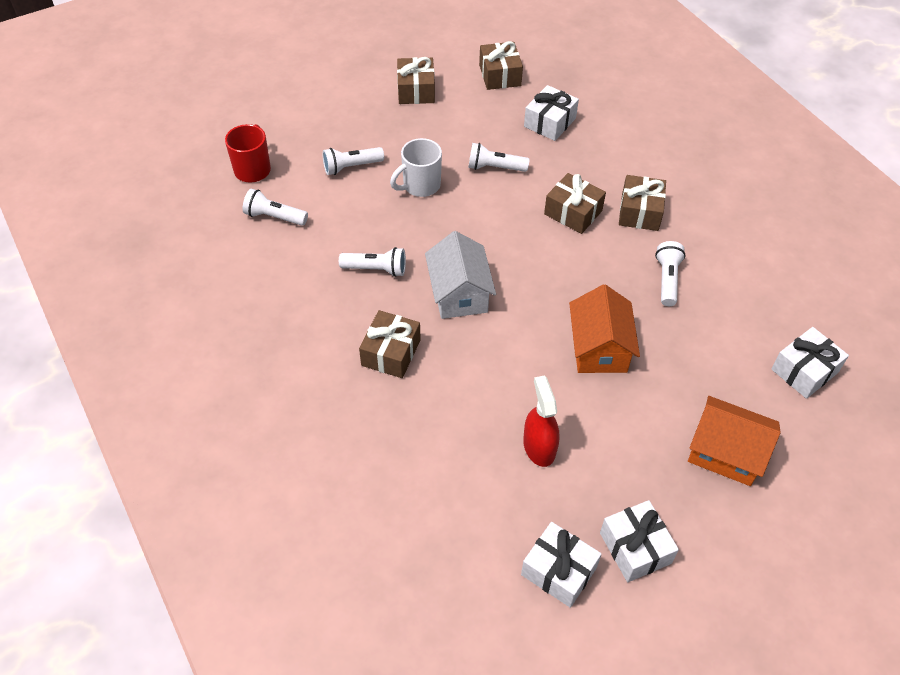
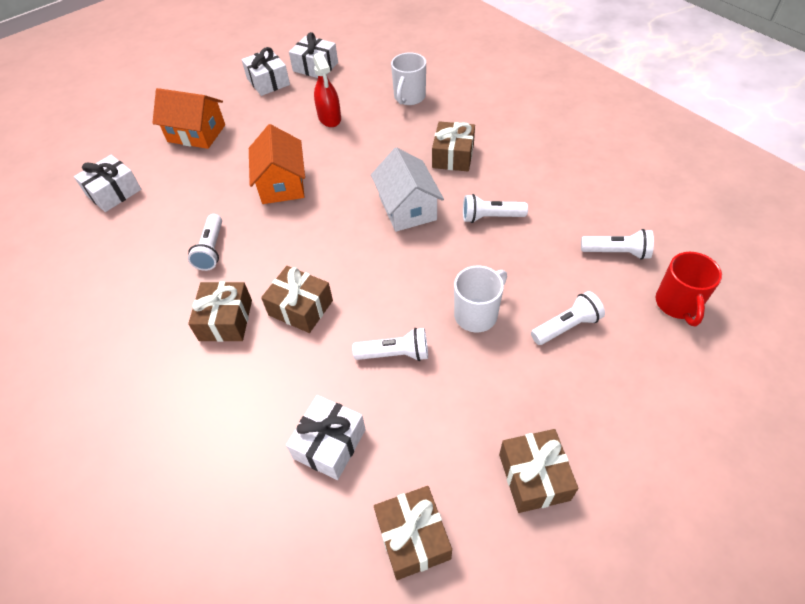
camera: 175 degrees right, 0 degrees up
(422, 466) = (409, 97): none -> white mug

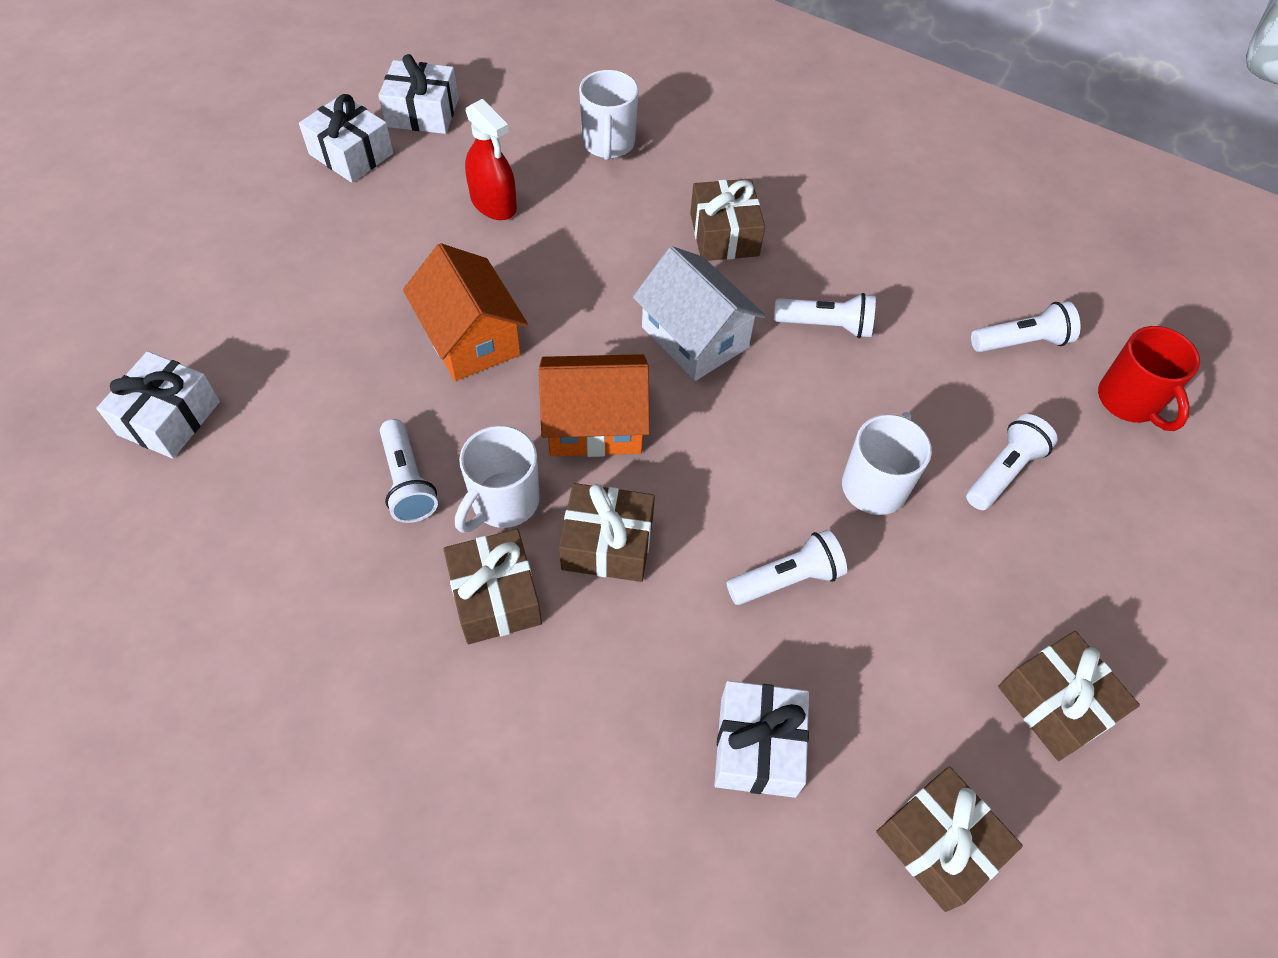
camera: 25 degrees left, 5 degrees up
(196, 133) = (268, 275): orange house -> orange house (595, 424)
(255, 272) = (503, 502): none -> white mug
(490, 217) = (826, 325): white flashlight -> white flashlight turned 150 degrees counterclockwise

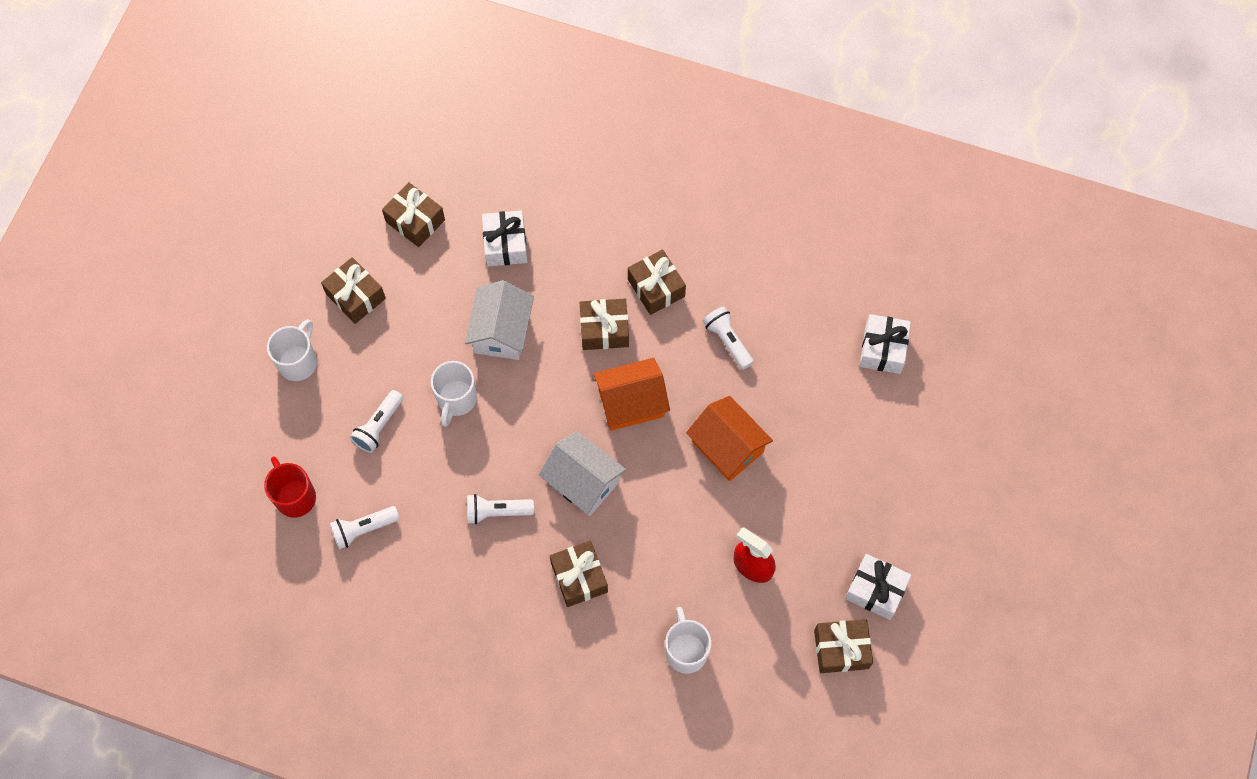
camera: 170 degrees right, 10 degrees up
(422, 113) = (841, 649): white gift -> brown gift
(503, 502) = (669, 341): white mug -> white mug (298, 361)
(786, 579) = (502, 331): white flashlight -> white house

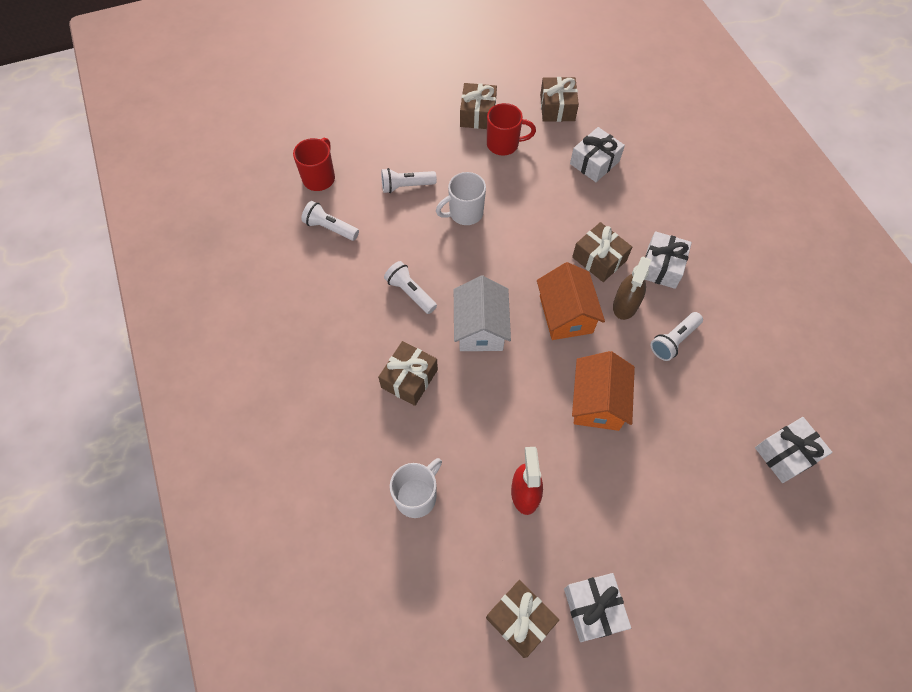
camera: 50 degrees right, 5 degrees down
(298, 361) = (407, 118): white mug -> none
(412, 303) = (504, 144): none -> red mug
(502, 331) = (535, 203): white house -> none
(631, 403) = (565, 314): orange house -> orange house turned 45 degrees clockwise
(656, 288) = (661, 267): brown gift -> white gift
(664, 348) = (625, 305): none -> brown spray bottle
(727, 341) = (674, 340): white flashlight -> white flashlight turned 150 degrees counterclockwise

